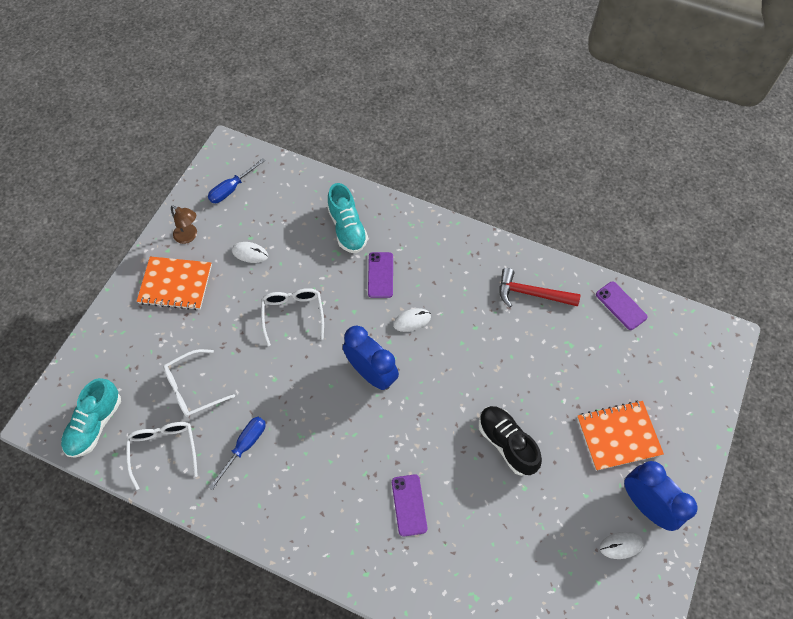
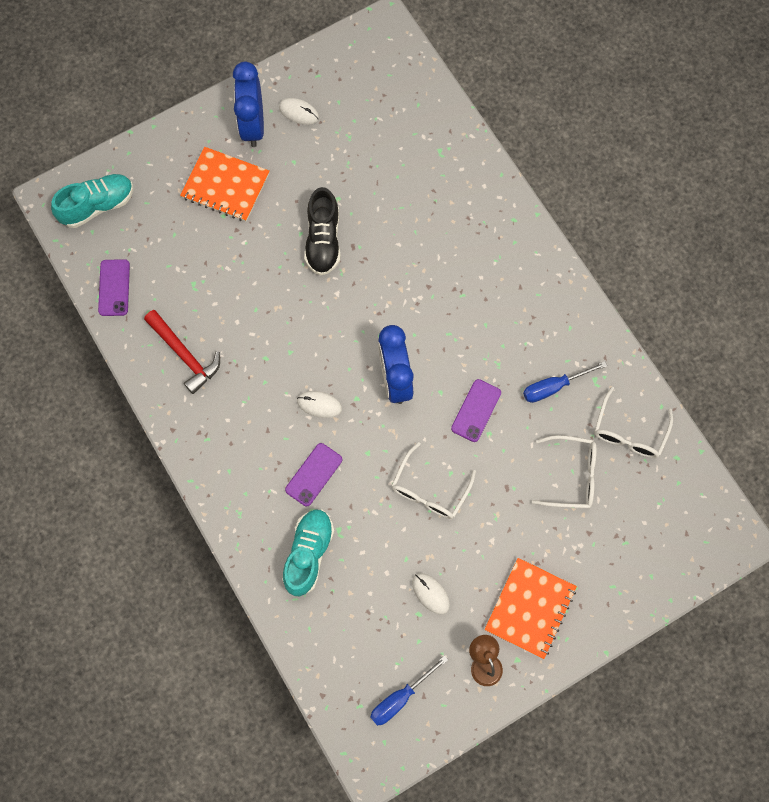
camera: 145 degrees left, 10 degrees up
(95, 424) = (683, 500): turquoise shoe -> turquoise shoe (98, 206)
(175, 284) = (530, 608): orange notebook -> orange notebook turned 75 degrees clockwise
(232, 189) = (400, 697): blue screwdriver -> blue screwdriver turned 150 degrees clockwise
(409, 505) = (443, 247): purple phone -> purple phone (476, 410)

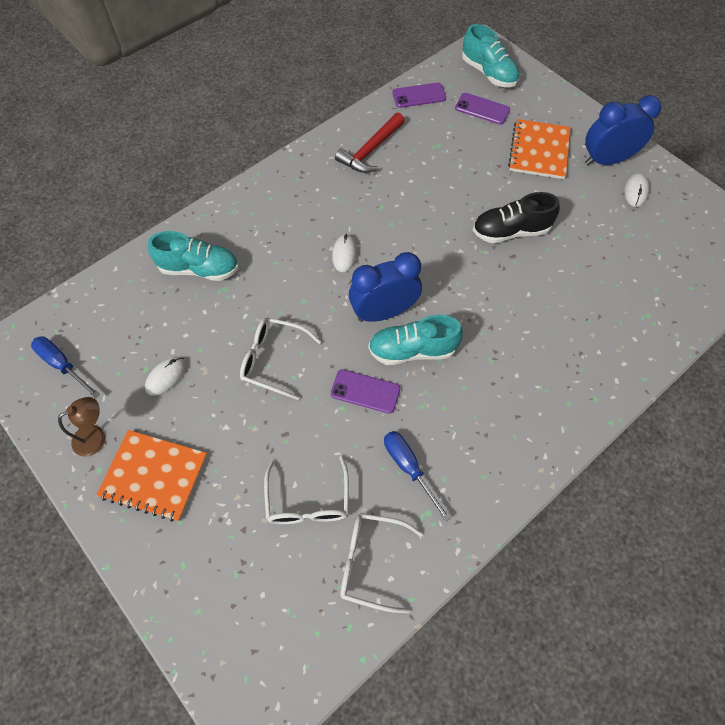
camera: 80 degrees right, 10 degrees down
(314, 474) = (275, 261): purple phone -> purple phone (482, 109)
(440, 361) = (412, 350): none -> turquoise shoe

